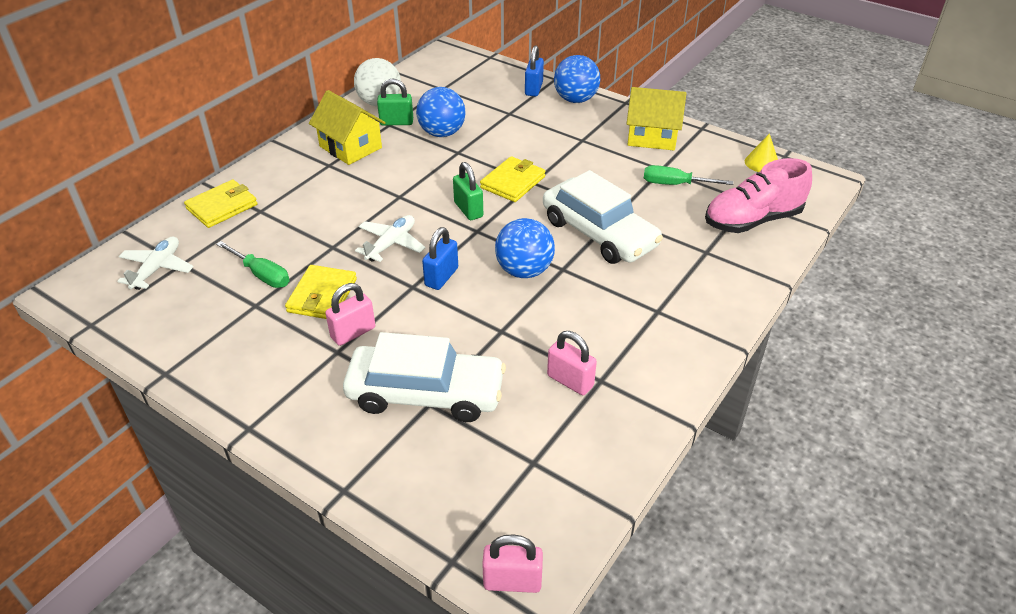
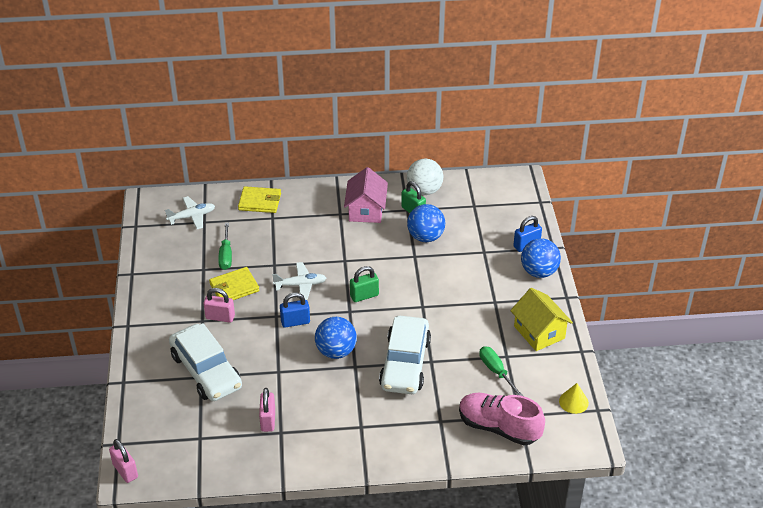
camera: 50 degrees right, 0 degrees up
(350, 147) = (366, 210): yellow house -> pink house
(468, 210) = (364, 296): green padlock -> green padlock turned 45 degrees clockwise
(513, 182) = (412, 298): yellow wallet -> none

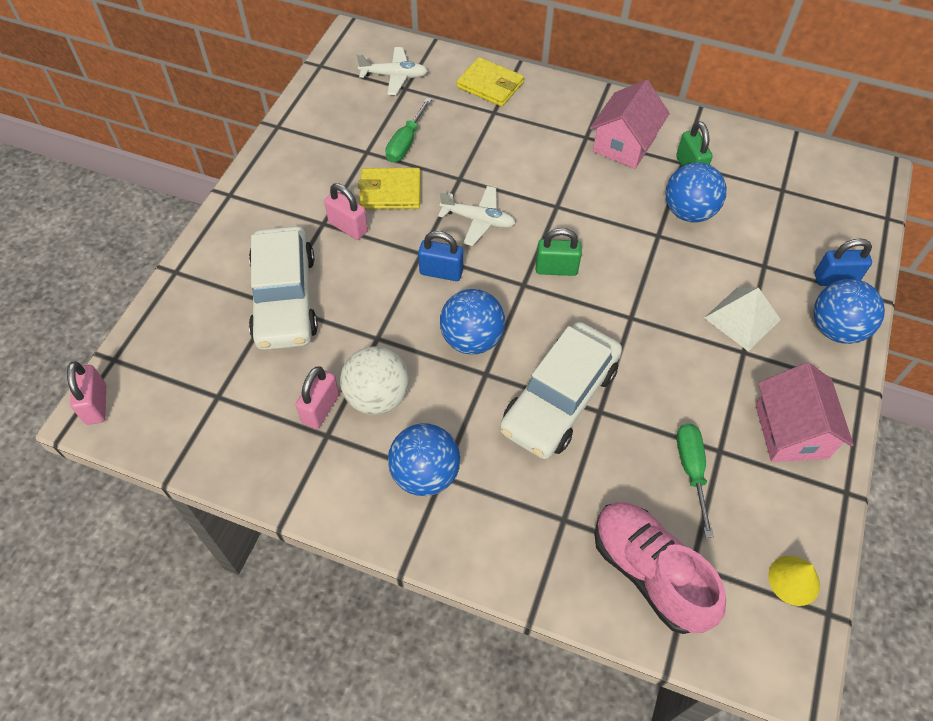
camera: 25 degrees right, 15 degrees up
(350, 429) = (425, 474): none -> blue ball
(424, 190) = (721, 143): white ball -> white ball (377, 397)
(485, 284) = (742, 318): none -> white pyramid
(539, 332) = (791, 431): yellow house -> pink house

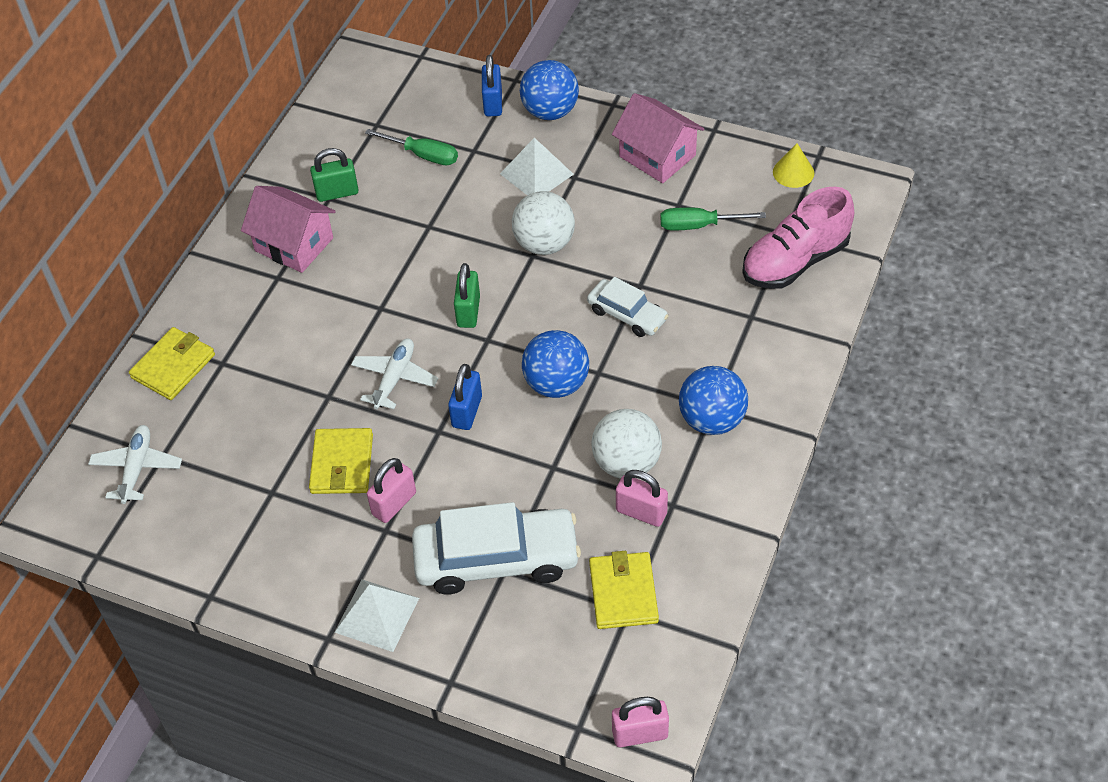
camera: 85 degrees left, 5 degrees down
(236, 393) = (623, 593): none -> yellow wallet
(244, 222) = (377, 615): none -> white pyramid
(405, 143) = (263, 451): green screwdriver -> green screwdriver (424, 155)
(559, 399) = (627, 314): white car -> white car, size x0.55
(647, 327) = (544, 244): none -> white ball
(688, 212) = (400, 199): blue ball -> none
(791, 431) = (657, 156): pink house -> pink house turned 45 degrees clockwise

